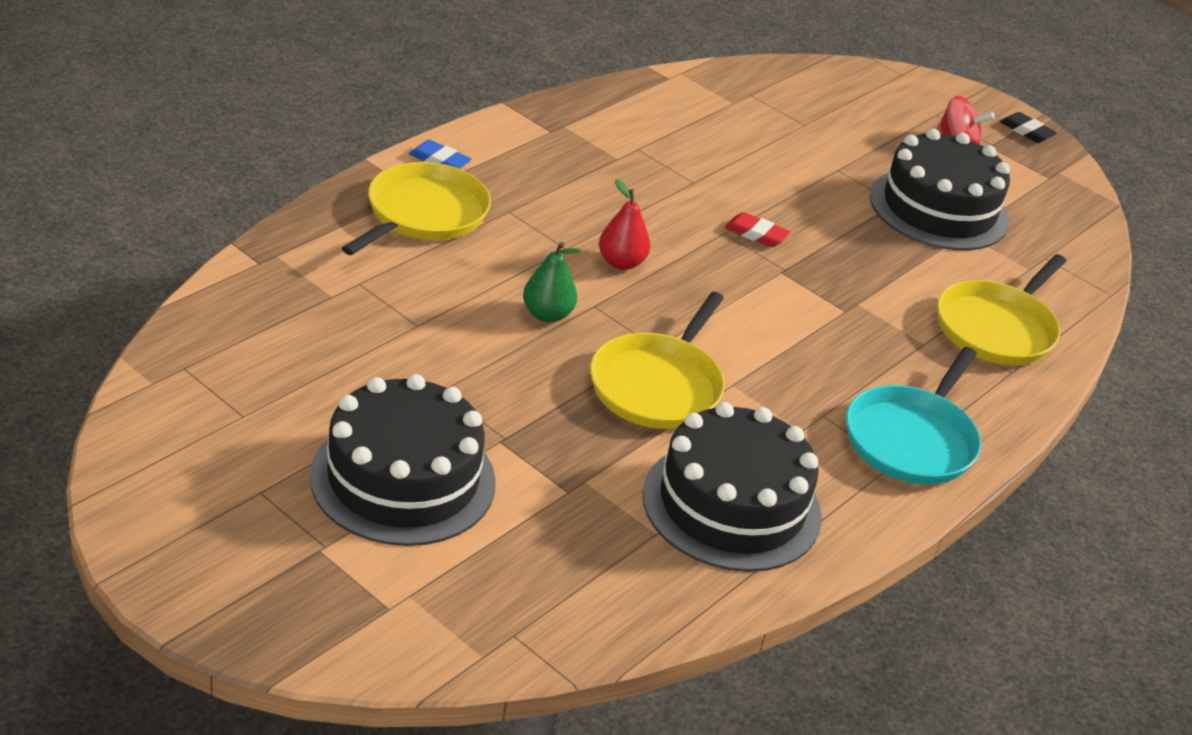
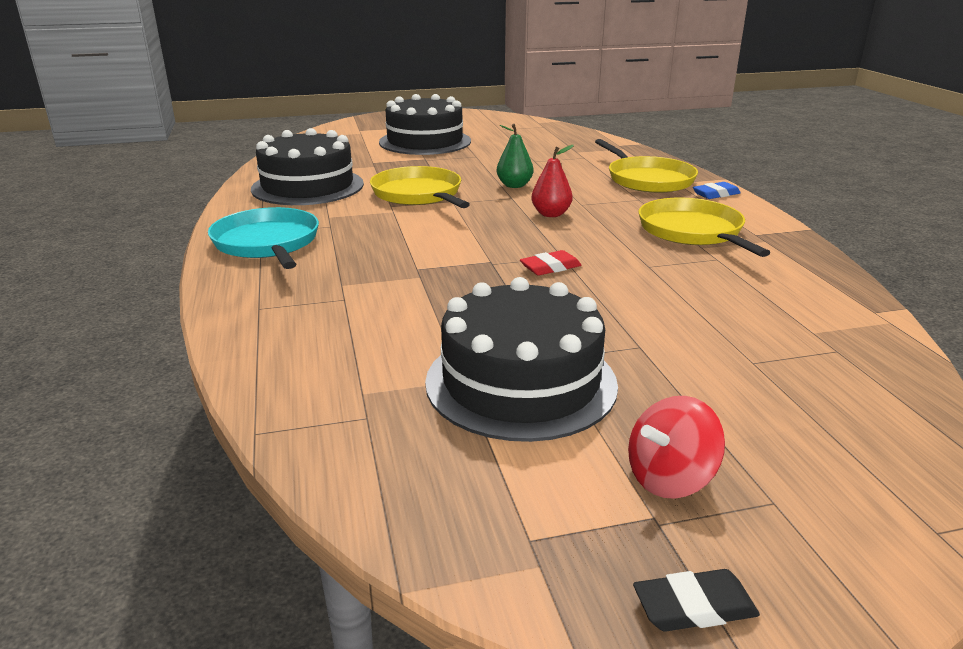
camera: 130 degrees right, 10 degrees down
(997, 328) = (311, 326): yellow pan -> yellow pan (692, 231)

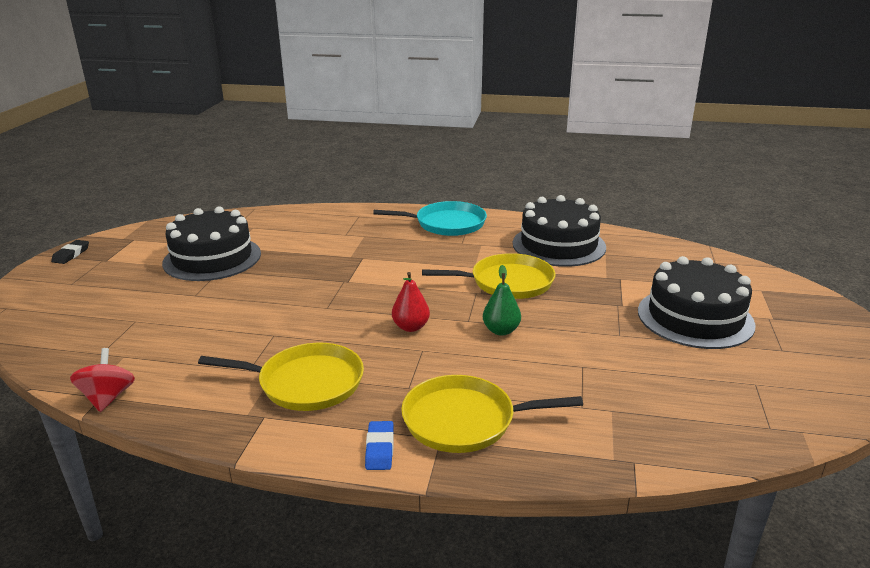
camera: 115 degrees right, 0 degrees up
(550, 267) = (315, 298): red eraser -> none
(670, 478) = (114, 269): red spinning top -> red spinning top (108, 398)

